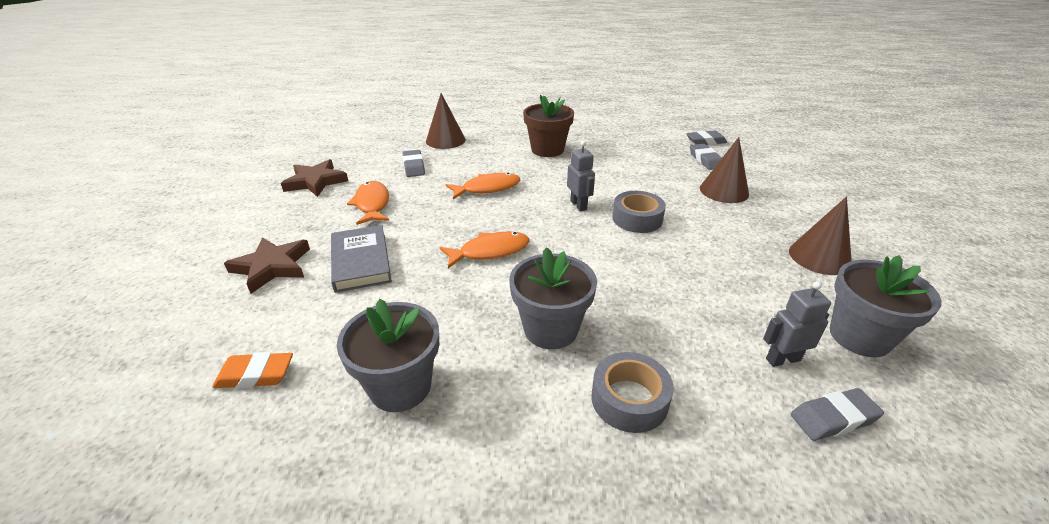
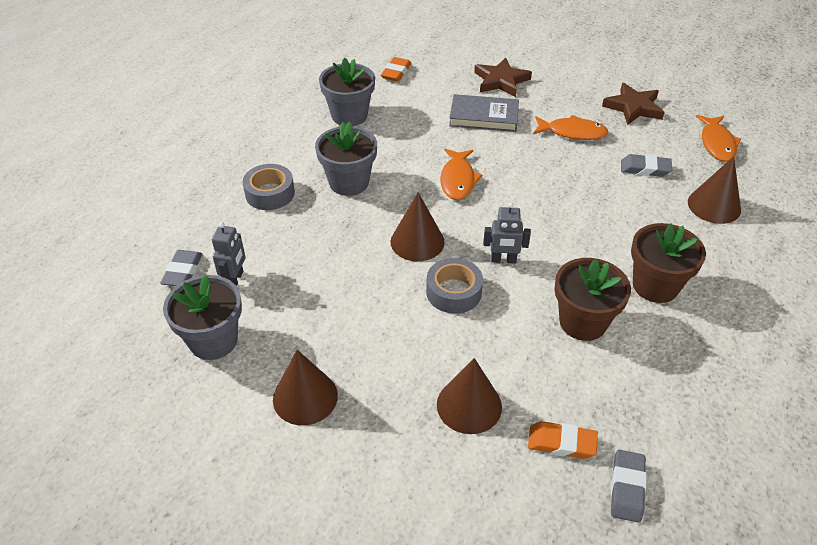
camera: 115 degrees right, 10 degrees up
(487, 188) = (571, 207): orange fish -> orange fish (717, 144)
(599, 252) = (417, 241): none -> brown cone
(607, 167) = (583, 322): none -> brown flower pot
(705, 160) = (561, 443): grey eraser -> orange eraser

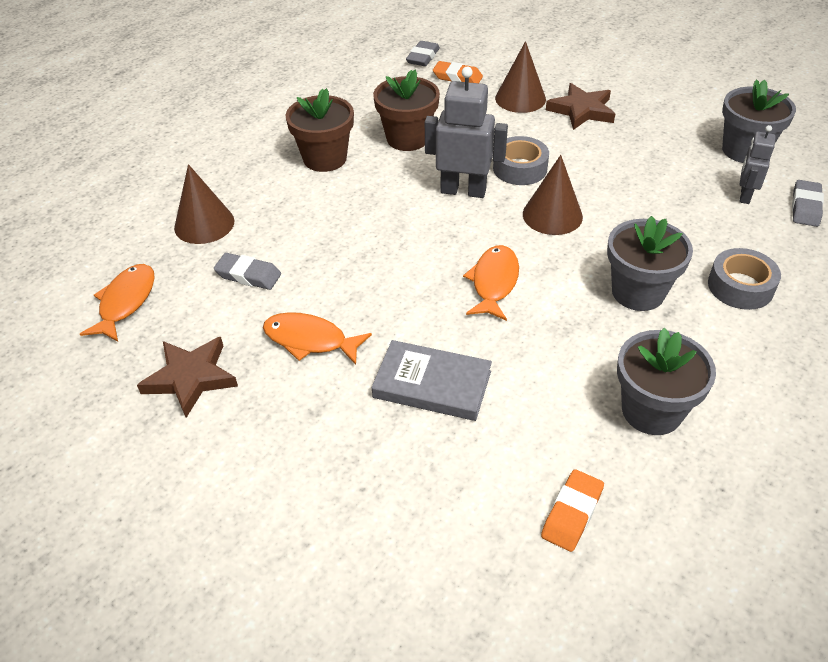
camera: 170 degrees left, 0 degrees up
(305, 397) = (651, 111): brown cone -> none
(501, 81) = (378, 465): brown star -> brown star (581, 110)
(503, 260) = (463, 191): grey robot -> grey robot, size x1.70

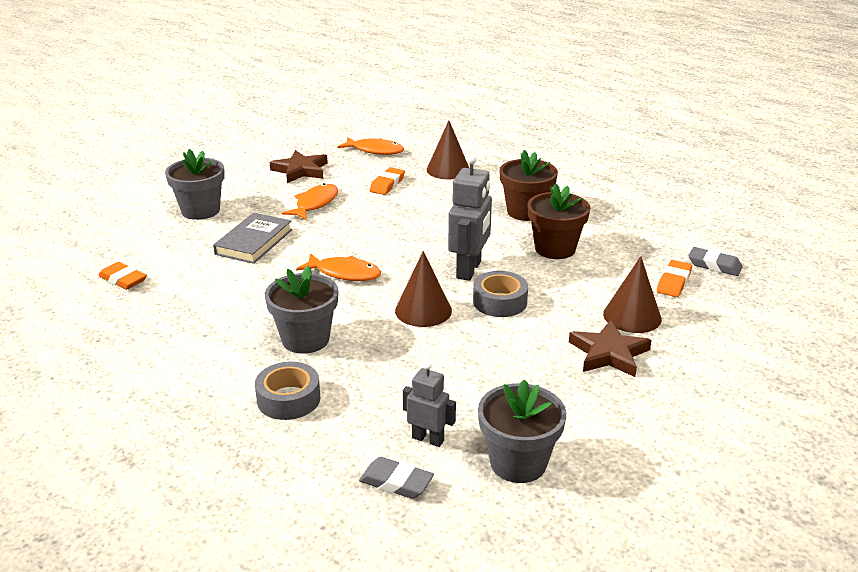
camera: 95 degrees right, 15 degrees down
(248, 275) = (387, 184): grey eraser -> orange eraser
(651, 411) = (180, 323): grey flower pot -> grey flower pot (200, 210)

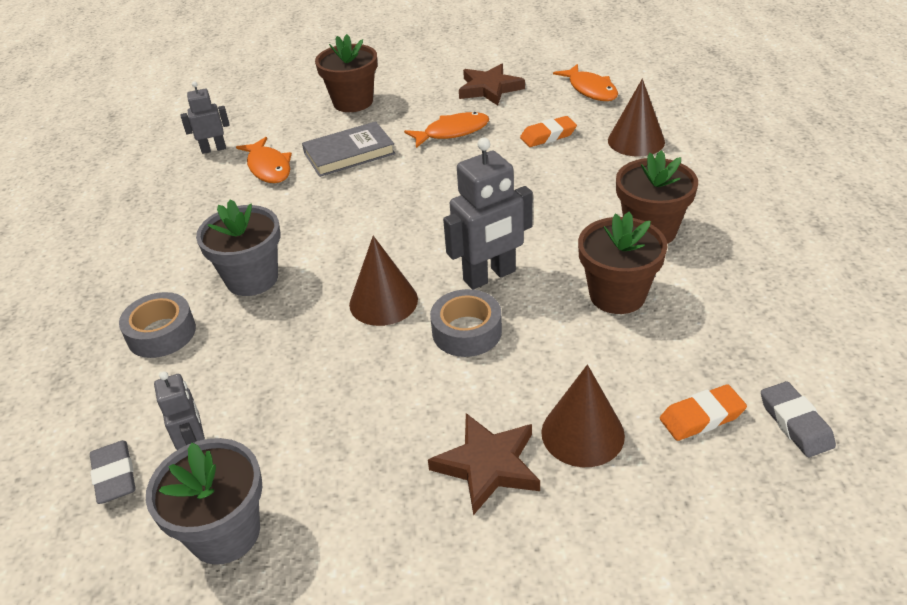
camera: 45 degrees right, 10 degrees up
(123, 280) = (213, 149): orange eraser -> grey robot
(200, 210) = (353, 102): grey flower pot -> brown flower pot
(344, 273) = (374, 223): orange fish -> orange fish (268, 167)

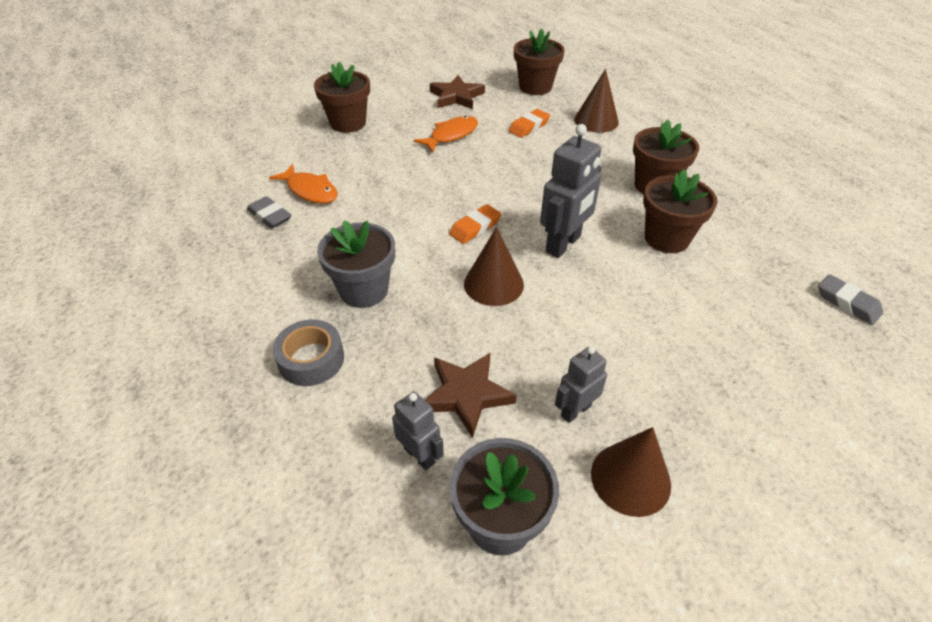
camera: 25 degrees left, 5 degrees up
(115, 476) = (359, 505): grey eraser -> grey eraser (270, 216)
(213, 149) = (245, 183): grey robot -> grey robot (575, 410)
(349, 153) = (375, 166): grey book -> none
(466, 331) = (577, 292): grey tape -> none
(488, 465) = (670, 395): brown star -> brown star (466, 394)
(582, 433) = (719, 350): brown cone -> brown cone (630, 478)
(590, 90) = (535, 87): orange fish -> brown flower pot
(701, 417) = (787, 315): orange eraser -> orange eraser (475, 227)

